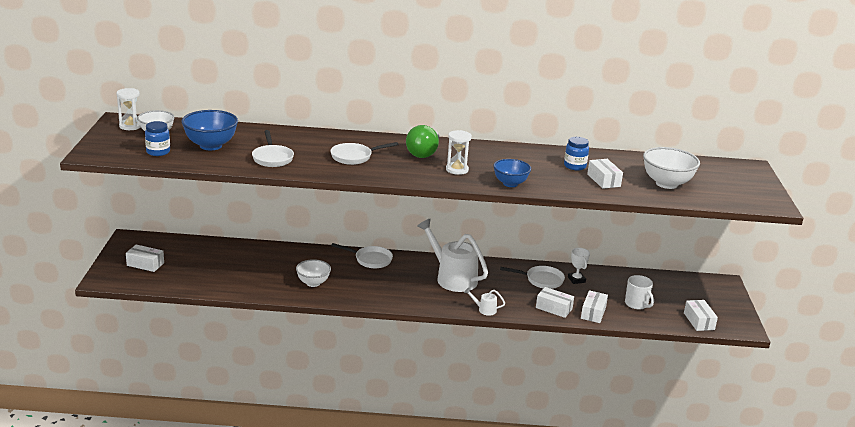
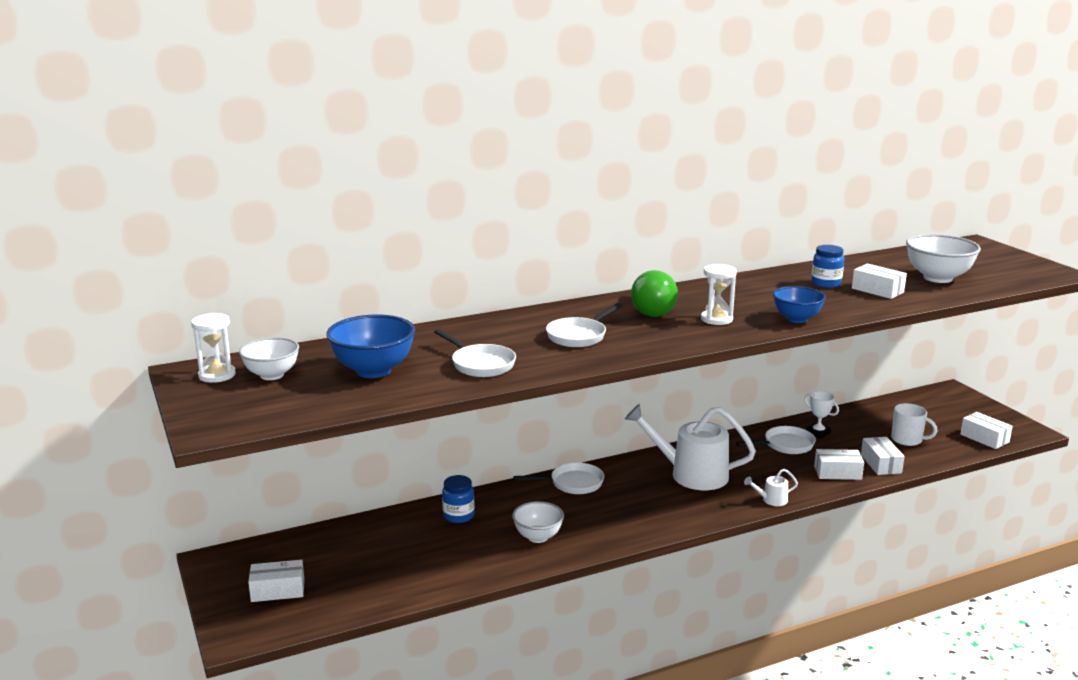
camera: 25 degrees left, 5 degrees down
(158, 152) = (310, 399): blue jar -> blue jar (458, 516)

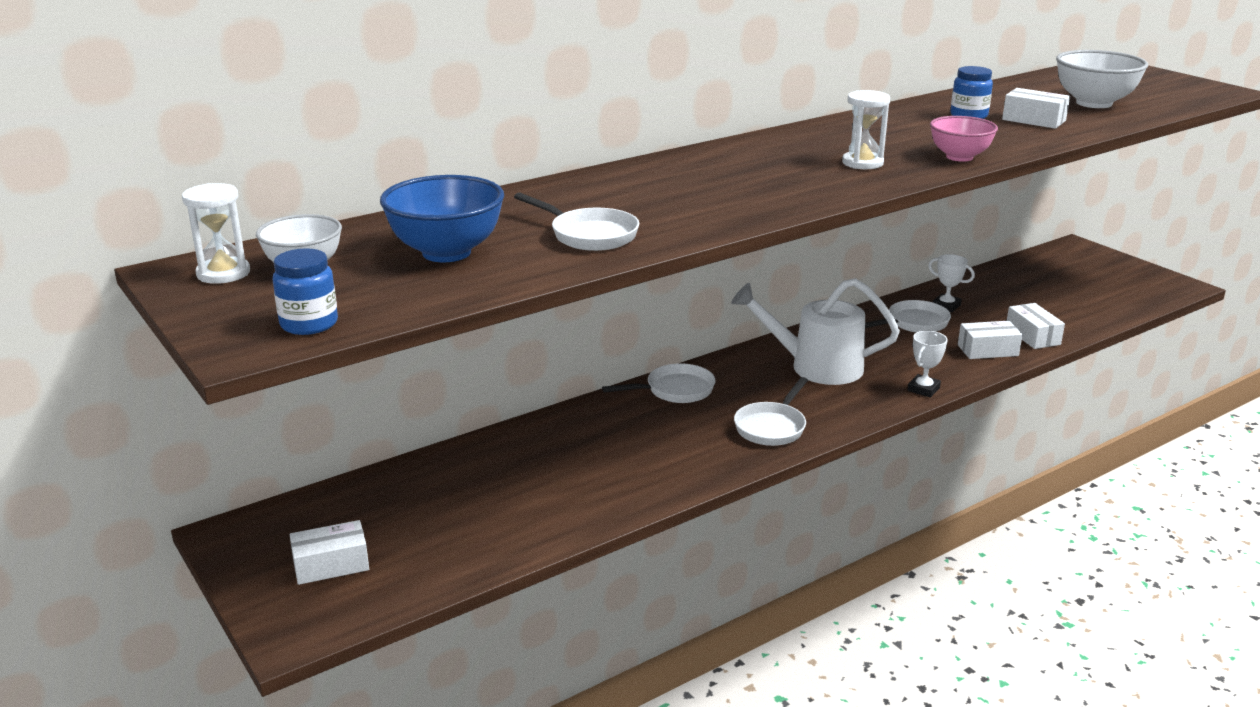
camera: 10 degrees left, 5 degrees up
(458, 516) = (544, 443): blue jar -> blue jar (309, 324)
(538, 537) = (655, 460): white bowl -> none
(579, 336) = (701, 192): white pan -> white pan (772, 427)
(650, 310) = (774, 158): green light bulb -> none
(771, 500) = (923, 389): white watering can -> white trophy
(796, 319) = (959, 157): blue bowl -> pink bowl
(907, 440) = (1051, 306): white mug -> none
(984, 438) = (1135, 297): white box -> none

